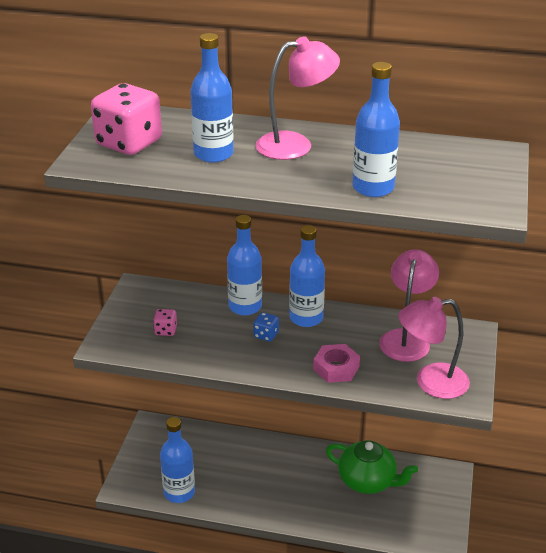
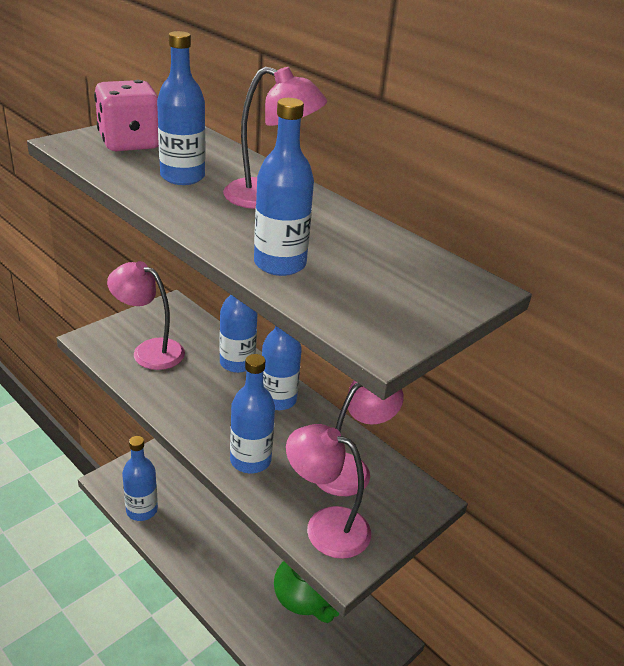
camera: 30 degrees right, 0 degrees up
(165, 330) = (149, 350): pink dice -> pink lamp
(266, 335) = (225, 397): blue dice -> none
(336, 368) = (250, 460): pink nut -> blue bottle

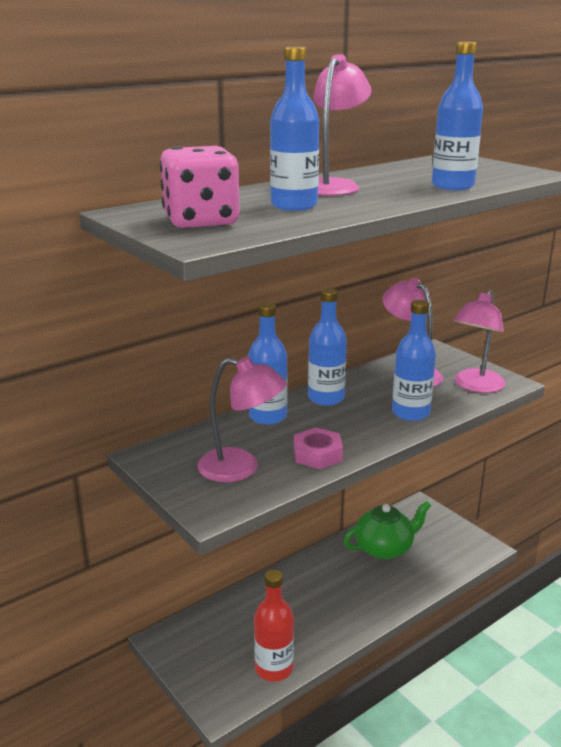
camera: 80 degrees left, 10 degrees down
(142, 510) = (274, 668): blue bottle -> red bottle
(149, 350) = (241, 468): pink lamp -> pink lamp turned 105 degrees counterclockwise
(168, 392) = (317, 454): none -> pink nut

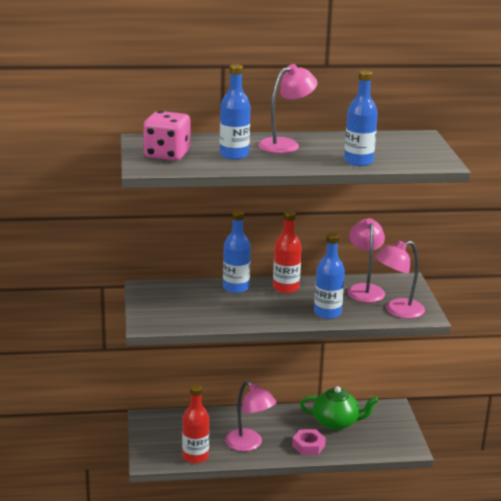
camera: 30 degrees right, 0 degrees up
(241, 468) = (186, 310): pink lamp -> pink lamp (249, 444)
(317, 454) = (237, 317): pink nut -> pink nut (308, 446)
(326, 398) = (286, 288): blue bottle -> red bottle

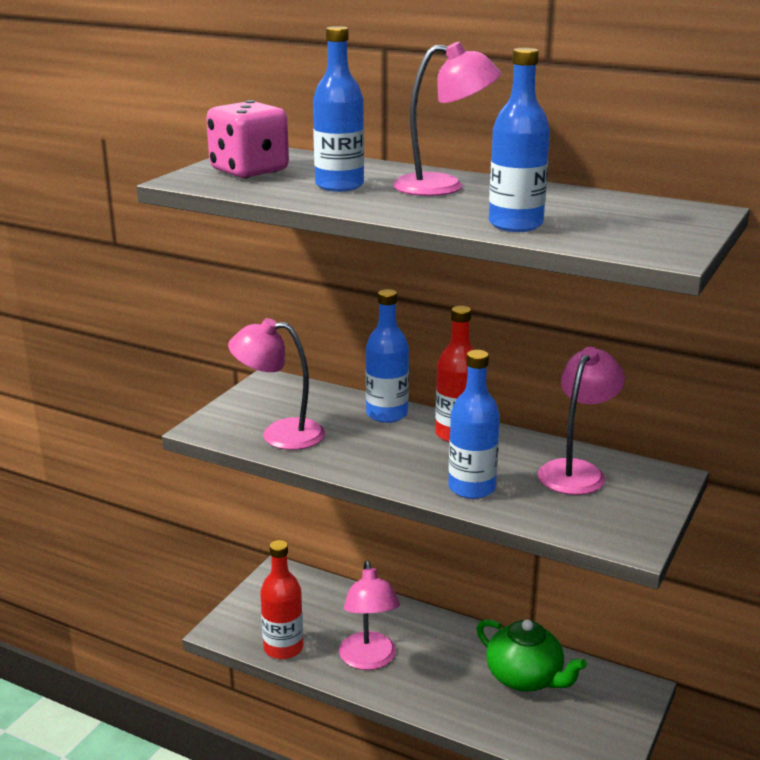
camera: 35 degrees right, 0 degrees up
(308, 446) = (449, 696): pink nut -> none
(397, 311) = (591, 520): pink lamp -> pink lamp (280, 434)

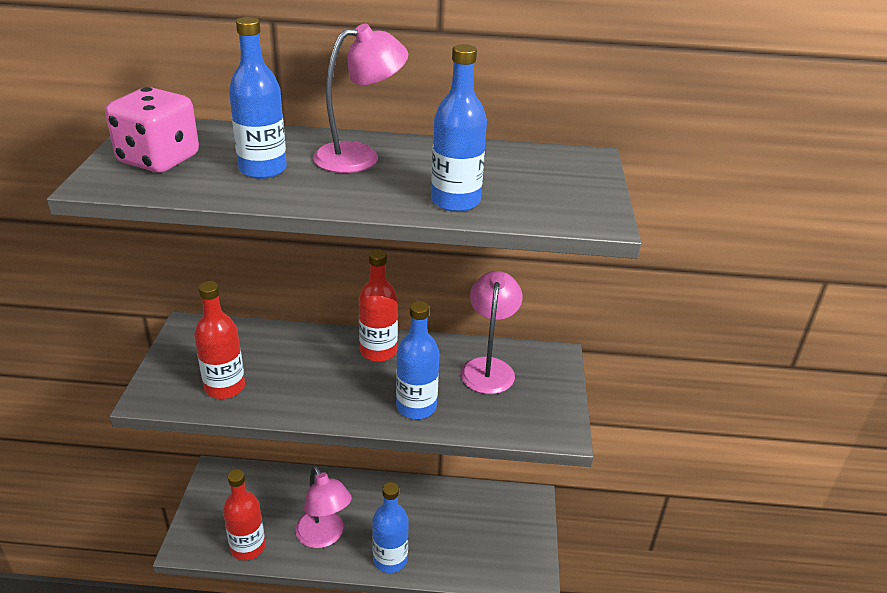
camera: 25 degrees left, 10 degrees up
(280, 434) = (225, 387): pink lamp -> red bottle
(387, 414) = (310, 342): blue bottle -> blue bottle (390, 559)
(525, 678) = (450, 515): green teapot -> none

